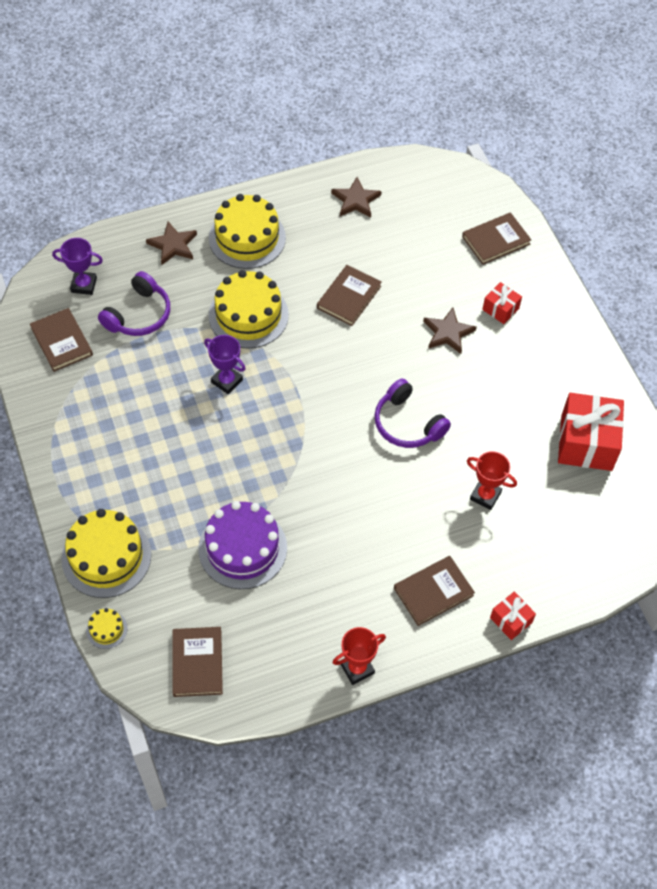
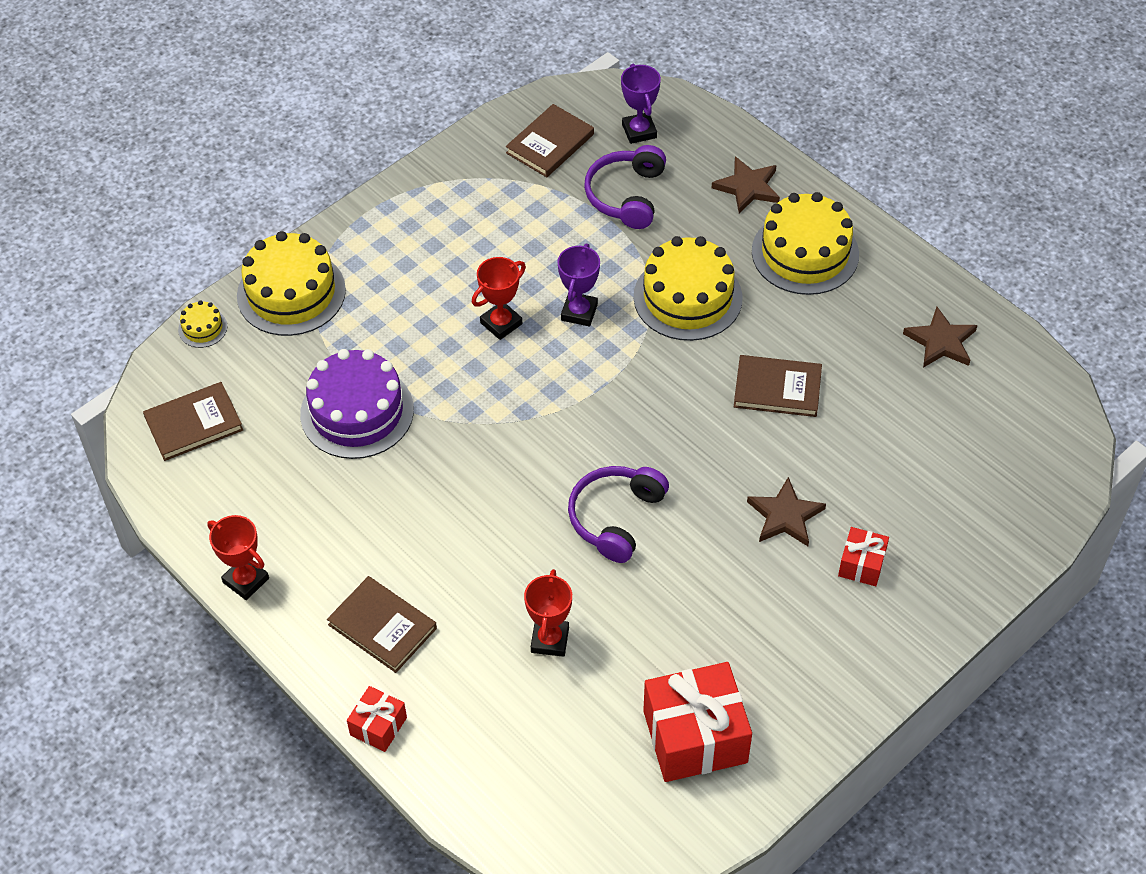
camera: 70 degrees right, 5 degrees down
(139, 315) = (626, 195): purple headphones -> purple headphones turned 90 degrees clockwise
(211, 431) = (501, 323): none -> red trophy
(496, 240) = (978, 522): brown book -> none

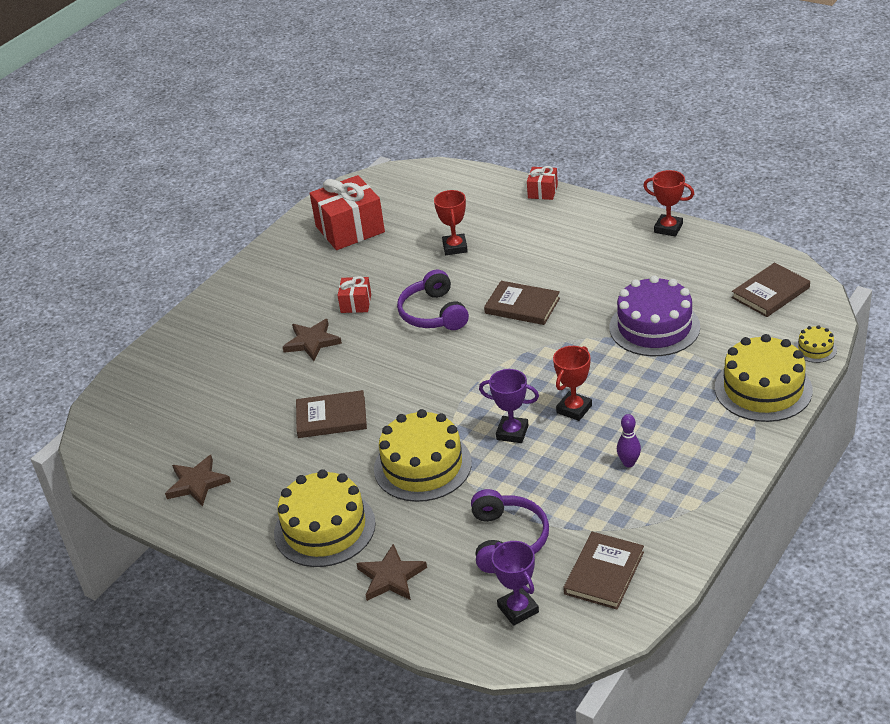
camera: 170 degrees right, 15 degrees down
(382, 626) = (565, 229): brown book -> brown book (522, 306)
(475, 244) = (629, 463): none -> purple bowling pin
(579, 312) = (512, 432): purple trophy -> purple trophy turned 75 degrees counterclockwise
(616, 518) = (433, 313): purple headphones -> purple headphones turned 150 degrees clockwise
(861, 564) = (254, 328): red gift -> red gift (356, 303)

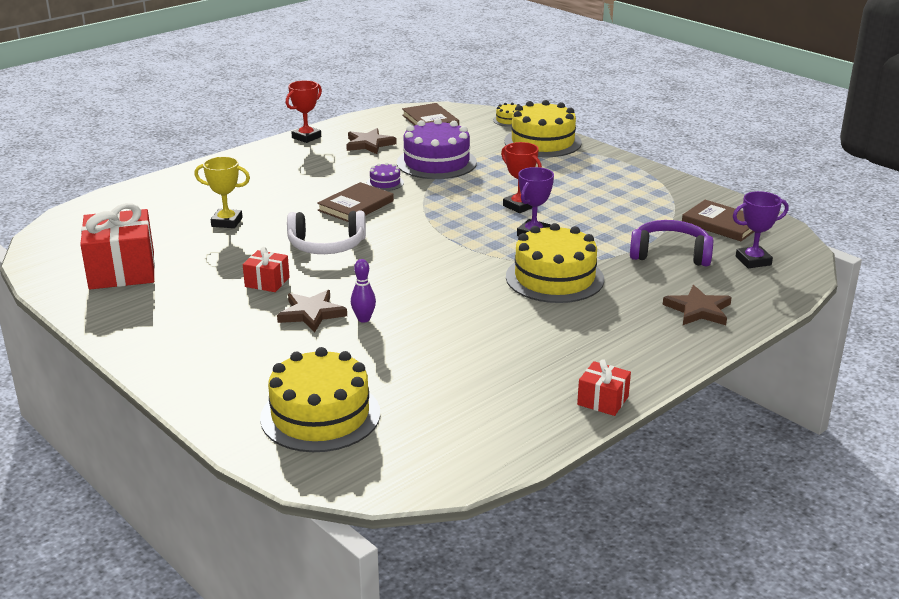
camera: 80 degrees left, 10 degrees down
(197, 483) = (509, 407): brown star -> brown star (369, 144)
(324, 528) = (619, 336): yellow cake -> yellow cake (320, 415)
(331, 417) = (450, 315): brown book -> none
(433, 313) = (326, 245): purple headphones -> white headphones
(455, 247) = (227, 222): red trophy -> yellow trophy
(542, 191) = (184, 173): red gift -> red gift (603, 400)
(584, 308) = (385, 183): none -> purple cake
(629, 463) = (599, 197): purple bowling pin -> purple bowling pin (364, 319)

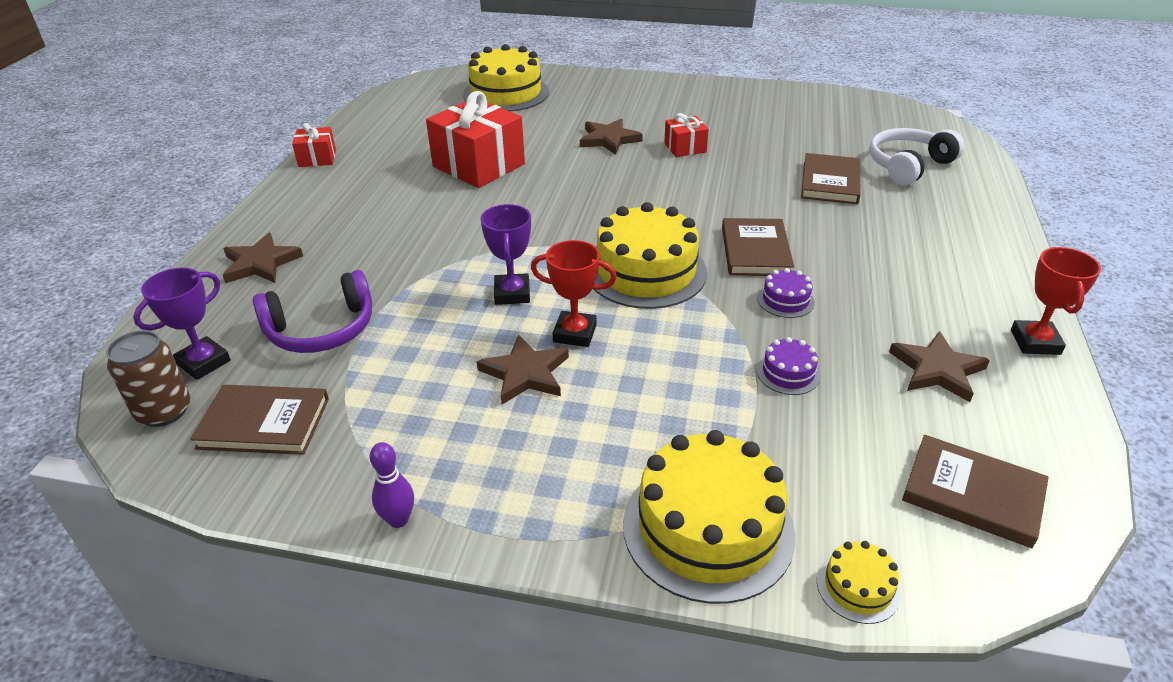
camera: 145 degrees right, 10 degrees up
(122, 270) = (805, 117): red gift -> red gift (478, 165)
(227, 222) = (830, 182): yellow trophy -> brown book
(326, 245) = (699, 195): white headphones -> white headphones (908, 166)
(364, 319) = (563, 149): purple bowling pin -> purple bowling pin (398, 520)
(436, 162) = (788, 373): purple cake -> purple cake, size x0.45
(554, 278) = (437, 244): yellow cake -> yellow cake (646, 271)
(565, 200) = (525, 373): none -> brown star
(780, 245) = (164, 411): none -> brown can

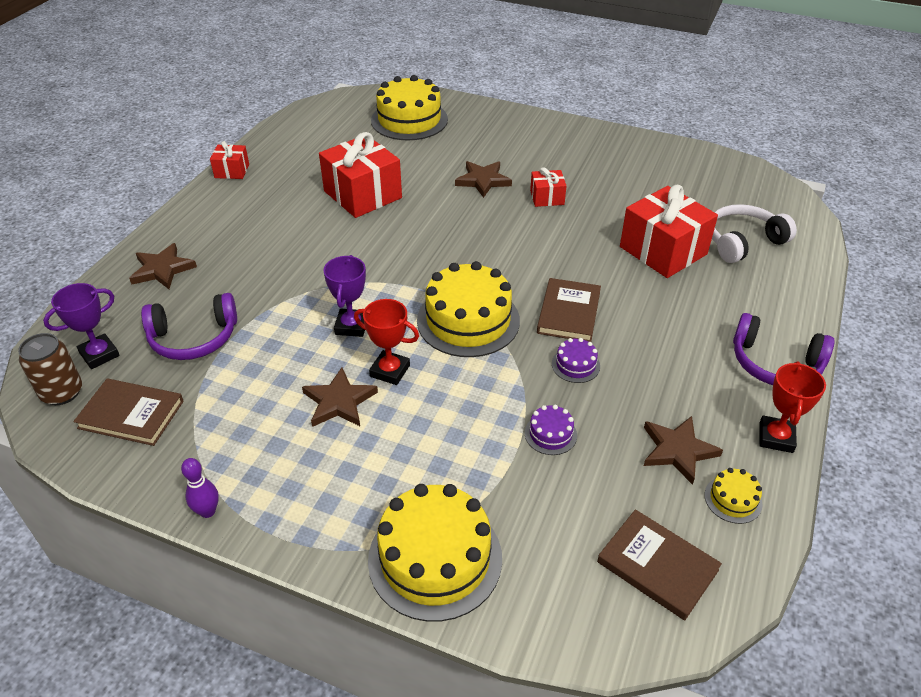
camera: 10 degrees right, 5 degrees up
(830, 182) = (663, 250): brown book -> red gift
(858, 587) = (531, 627): yellow cake -> yellow cake (733, 499)
(997, 272) = (775, 363): none -> purple headphones

